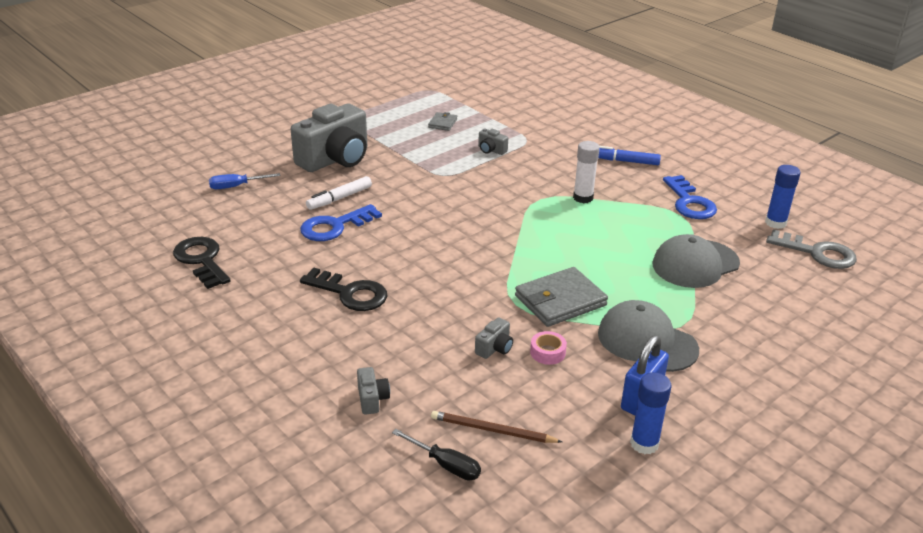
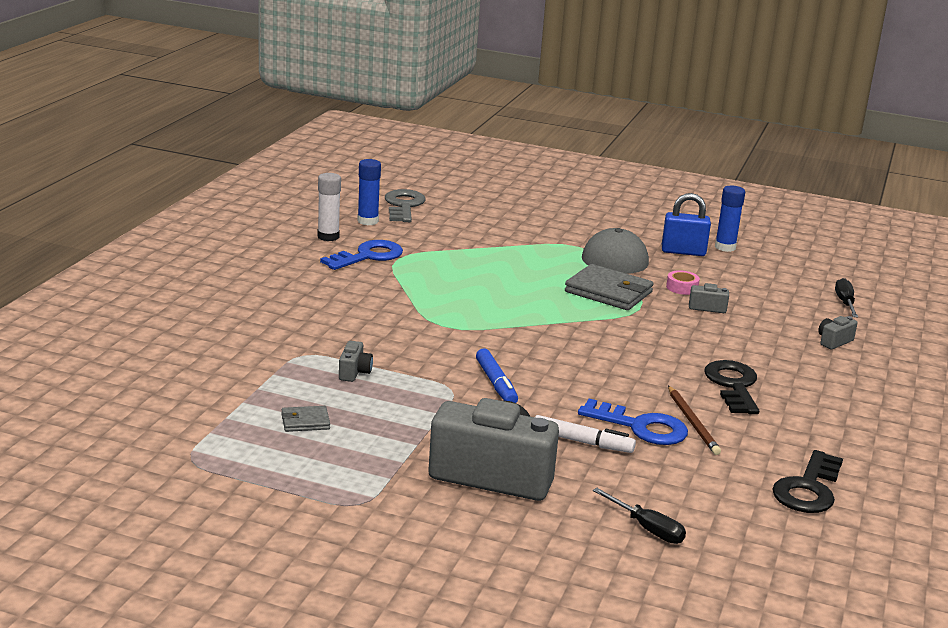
camera: 120 degrees left, 10 degrees down
(236, 186) = (647, 529): blue screwdriver -> black screwdriver
(492, 430) = (791, 294): brown pencil -> brown pencil (692, 422)
(583, 198) = (415, 304): white glue stick -> white glue stick (328, 237)
(625, 161) = (305, 293): blue marker -> blue marker (496, 384)
(695, 264) = (480, 247): grey cap -> none

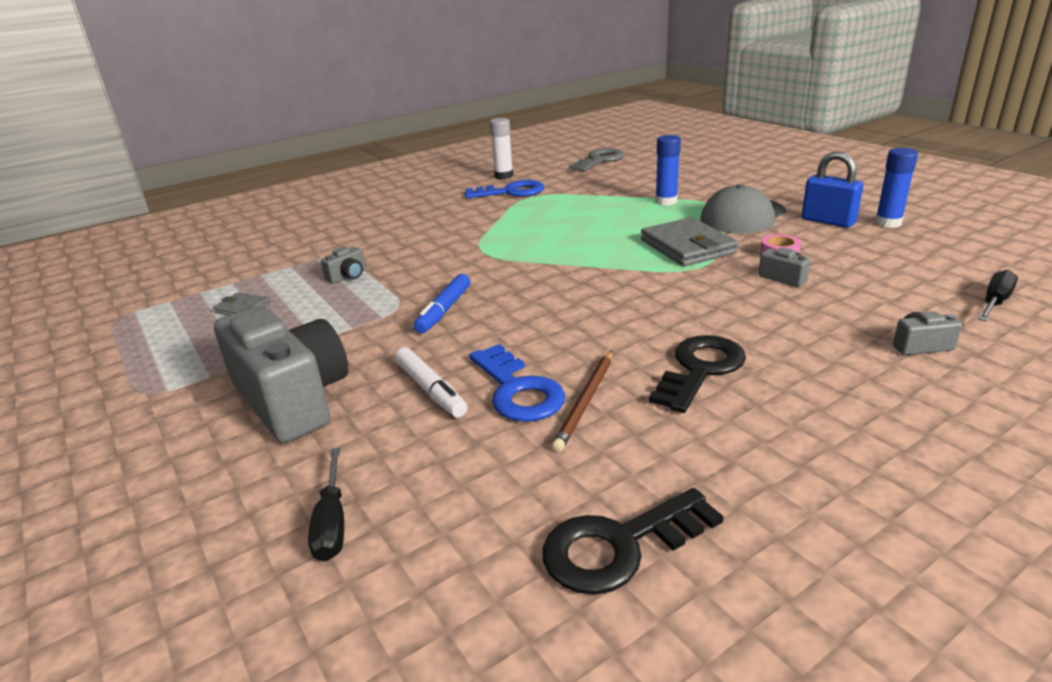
camera: 40 degrees right, 5 degrees up
(368, 221) = (552, 168): blue glue stick -> blue glue stick (666, 201)

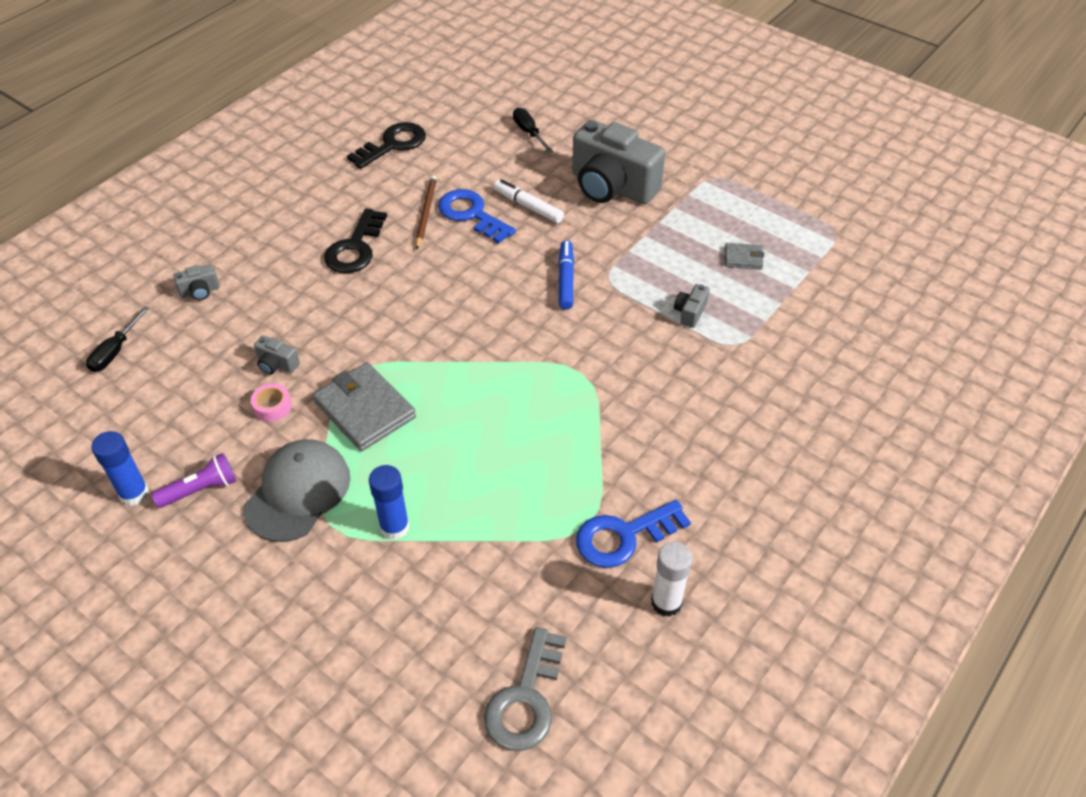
camera: 160 degrees right, 20 degrees up
(828, 221) = (201, 489): blue padlock -> purple flashlight

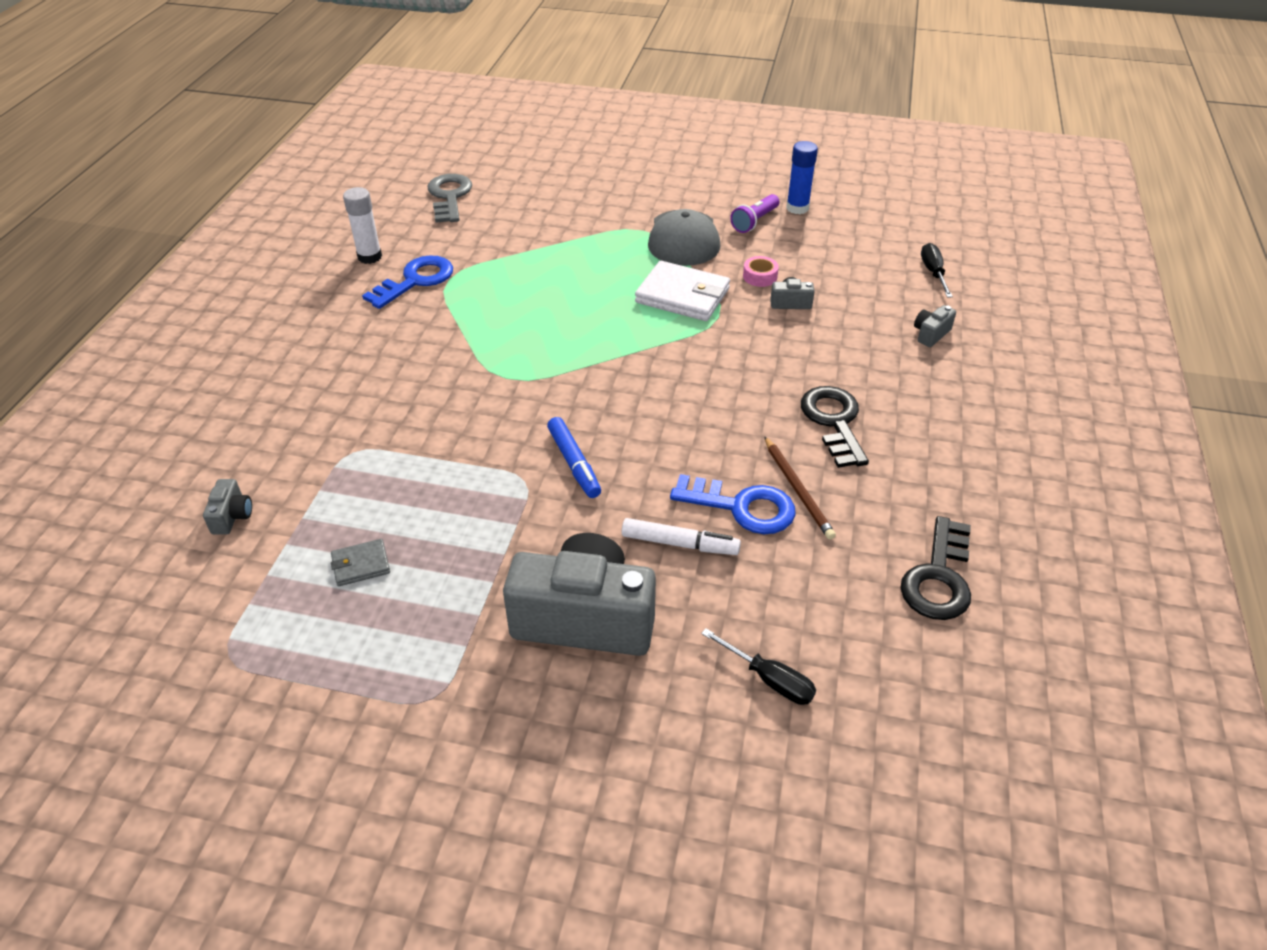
camera: 155 degrees right, 5 degrees down
(365, 410) = (682, 295): grey wallet -> white wallet
(394, 527) = (595, 241): blue glue stick -> none
(690, 312) = (412, 471): grey camera -> grey camera (232, 516)

